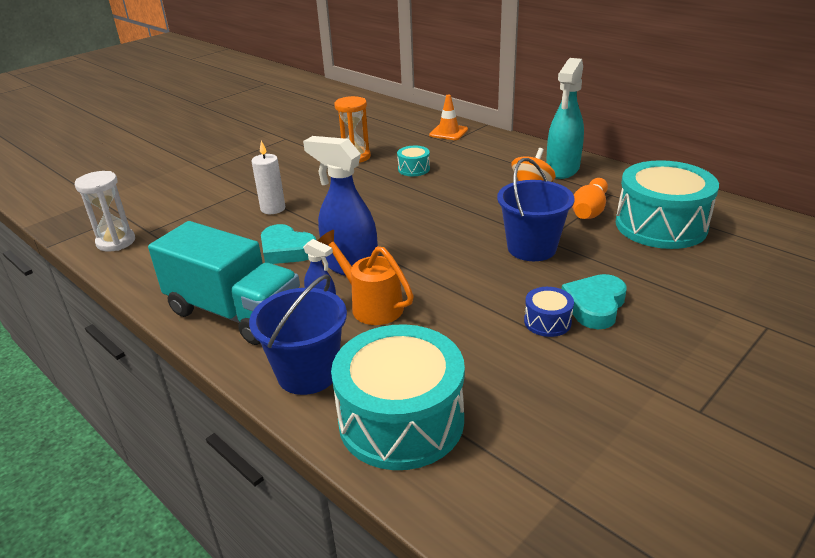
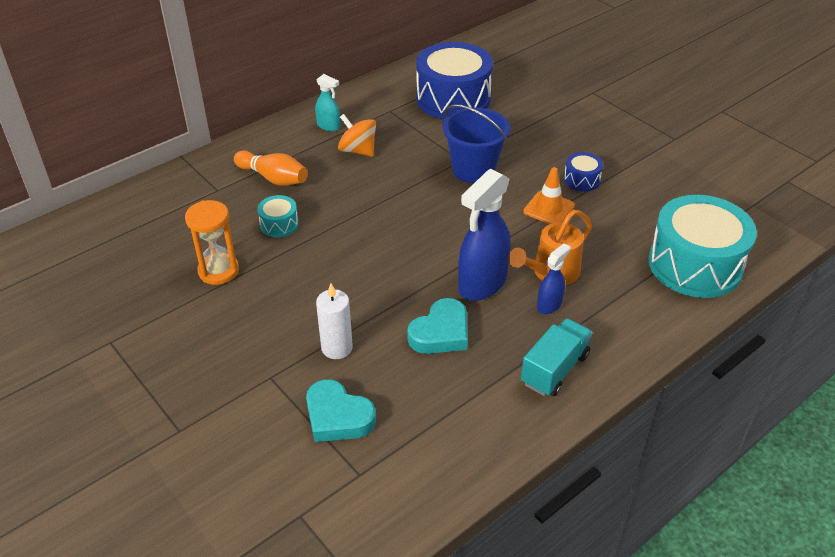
camera: 85 degrees left, 10 degrees up
(116, 242) = (379, 509): white hourglass -> none
(234, 313) = (555, 369): turquoise truck -> turquoise truck, size x0.58
(307, 373) = (645, 315): blue bucket -> none
(448, 132) = (187, 187): orange traffic cone -> orange traffic cone (549, 209)
(562, 170) = (329, 126): turquoise spray bottle -> turquoise spray bottle, size x0.51
(589, 210) = (417, 127): orange bowling pin -> orange bowling pin (273, 178)
(594, 306) = (563, 154): turquoise heart -> turquoise heart (338, 417)
(660, 225) = (453, 99): turquoise drum -> blue drum

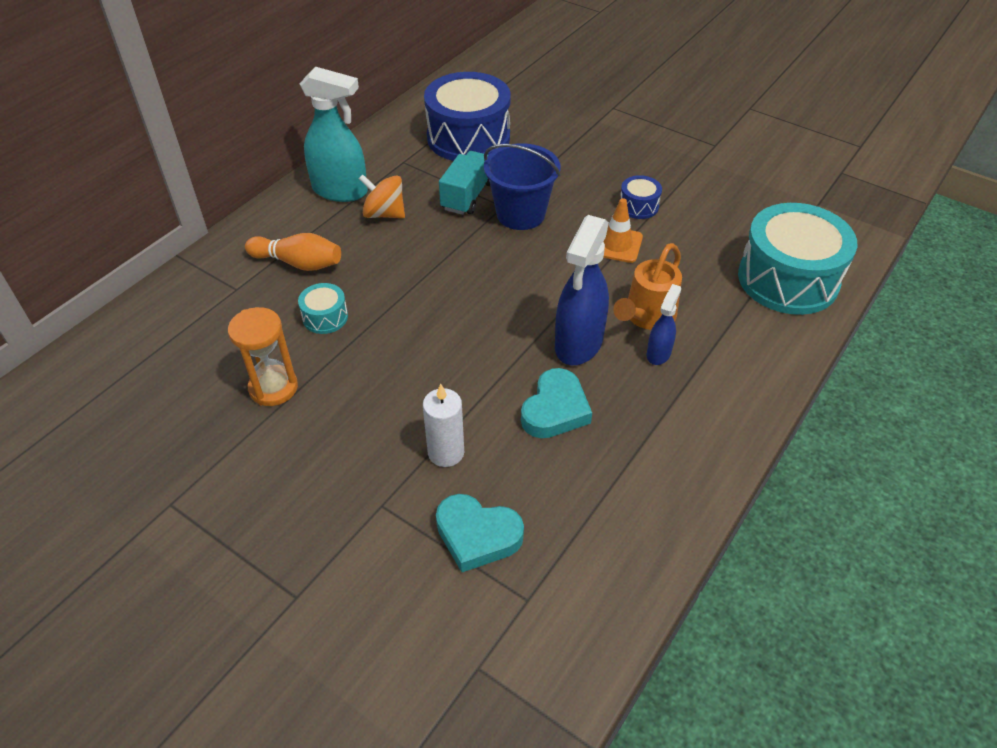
camera: 15 degrees left, 5 degrees up
(329, 126) = (340, 191): turquoise spray bottle -> turquoise spray bottle, size x1.95
(555, 369) = (692, 426): turquoise truck -> turquoise truck (468, 196)

